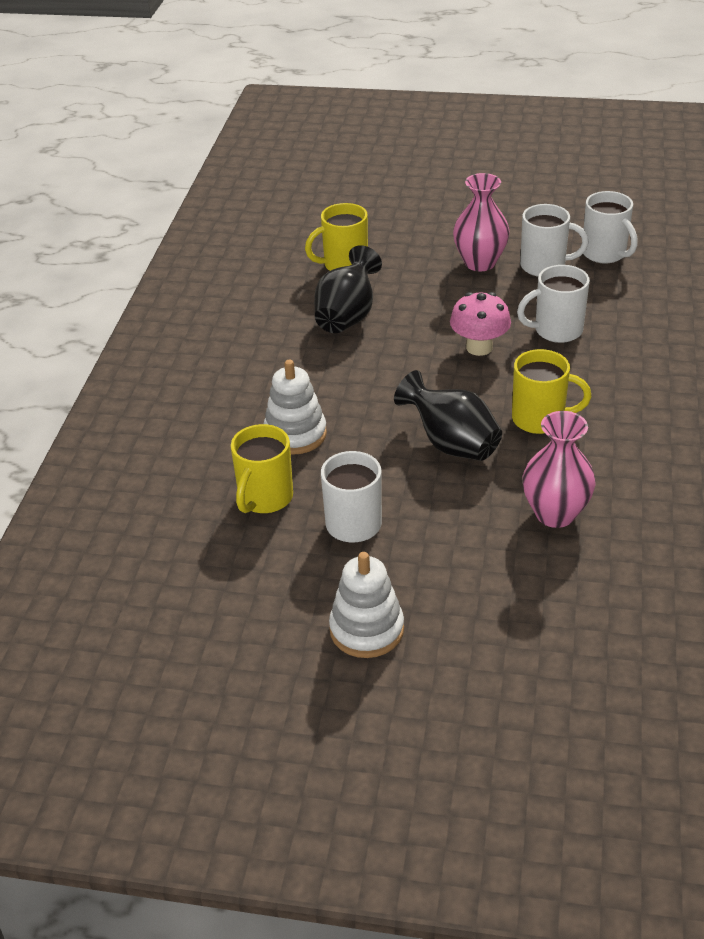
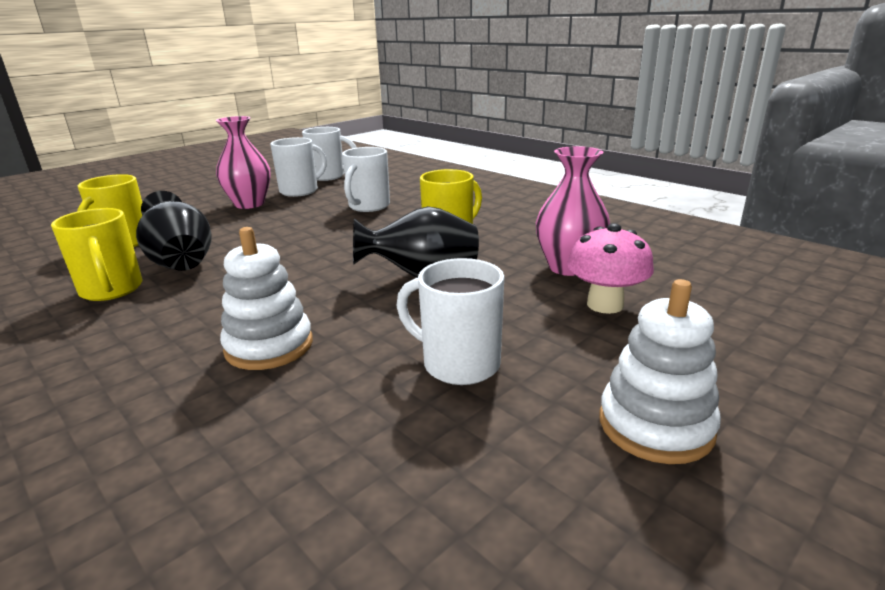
camera: 55 degrees left, 15 degrees down
(265, 498) = (332, 410): yellow mug -> yellow mug (112, 290)
(479, 347) = (332, 231): pink mushroom -> pink mushroom (605, 304)

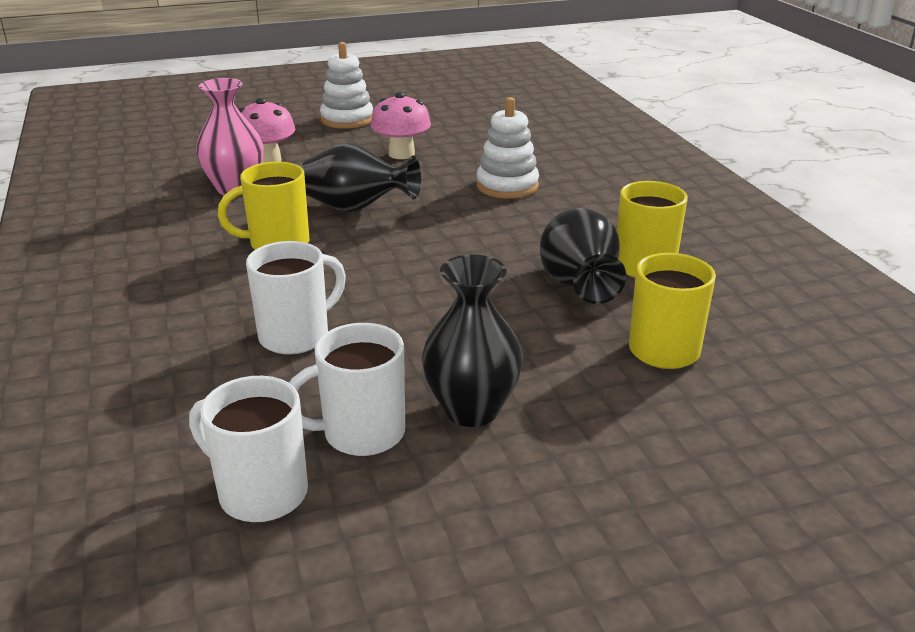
camera: 155 degrees left, 5 degrees up
(249, 204) = (471, 409): pink vase -> black vase
(458, 364) = (401, 154): white mug -> pink mushroom

